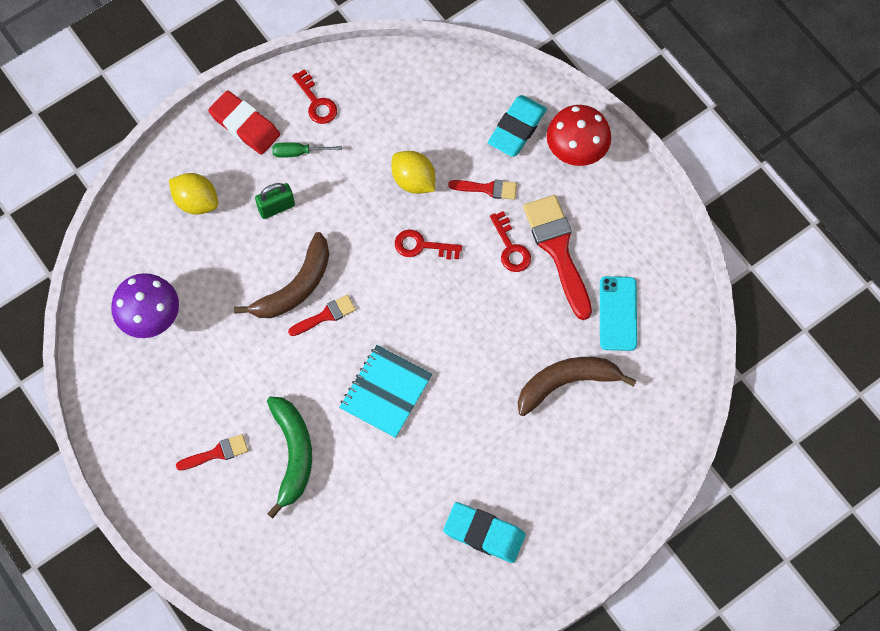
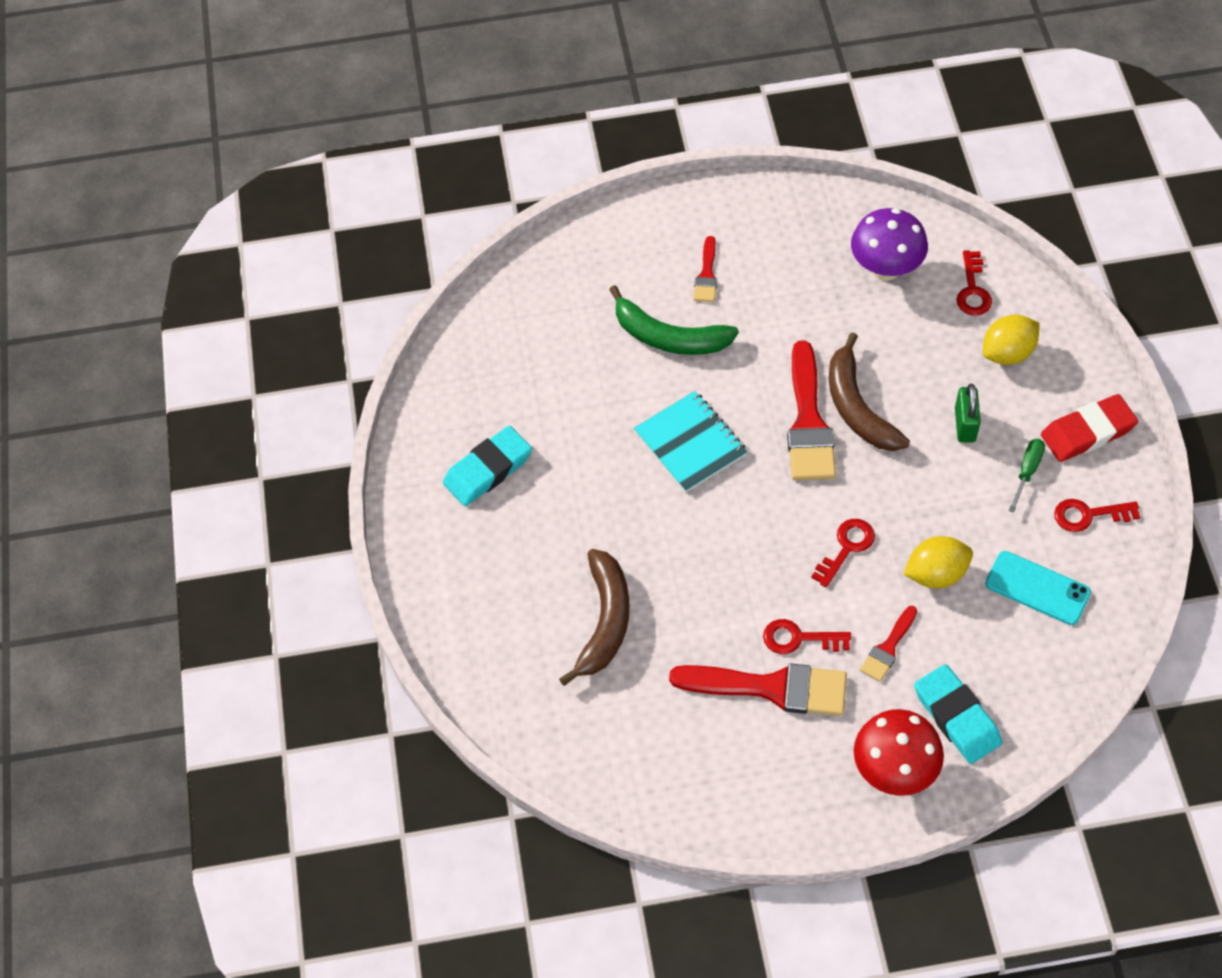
camera: 120 degrees right, 10 degrees down
(145, 247) = (973, 290): none -> red key
(325, 315) = (808, 422): red brush -> red brush, size x1.93
(618, 313) = (658, 715): turquoise phone -> turquoise phone (1037, 588)

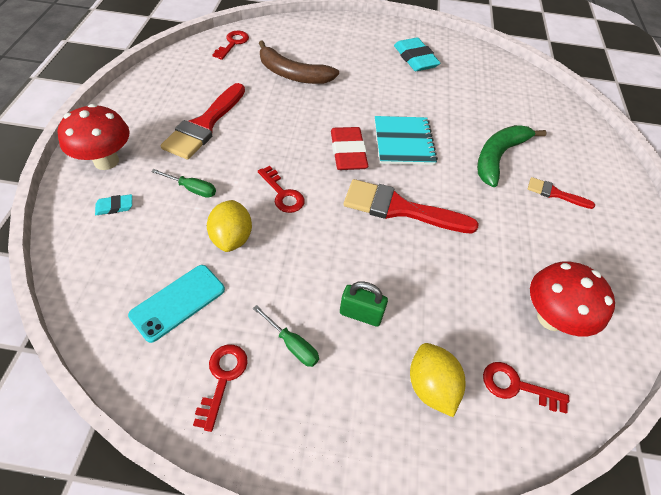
camera: 100 degrees right, 5 degrees down
(690, 443) = (403, 142): turquoise notebook -> turquoise notebook turned 75 degrees counterclockwise
(799, 638) = (229, 147): red key -> red key (233, 43)
(857, 407) = (404, 243): brown banana -> none
(885, 269) = (551, 318): purple mushroom -> red mushroom
(888, 648) = (192, 189): red brush -> green screwdriver
(956, 717) = (115, 207): turquoise eraser -> turquoise eraser, size x0.49
(1087, 432) = (312, 423): red eraser -> red eraser (348, 152)

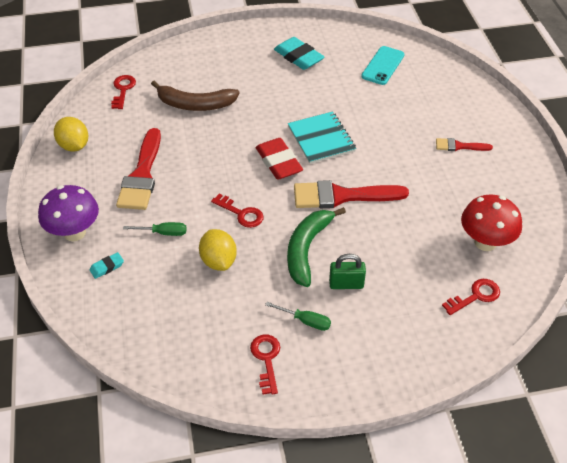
camera: 15 degrees left, 5 degrees down
(106, 161) = (74, 232): red mushroom -> purple mushroom
(178, 302) = (203, 320): turquoise phone -> turquoise phone (383, 66)
(431, 386) = (416, 315): yellow lemon -> yellow lemon (74, 146)
(498, 157) = (404, 128): green banana -> green banana (307, 249)
(516, 386) = (475, 296): red key -> red key turned 150 degrees clockwise

